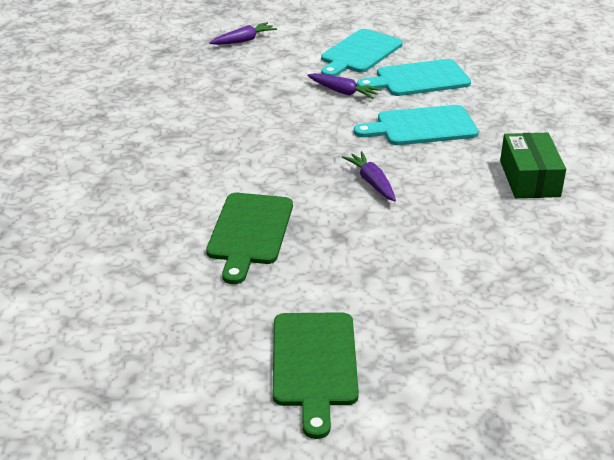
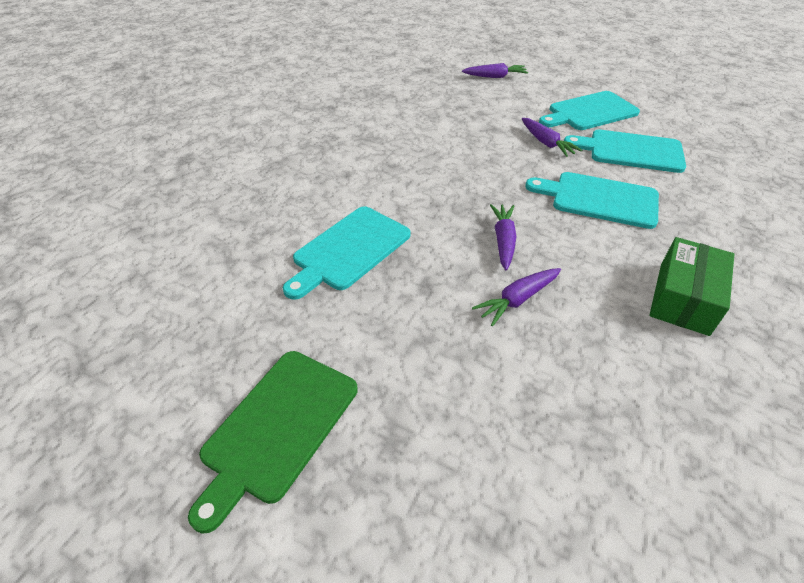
camera: 30 degrees right, 10 degrees up
(249, 232) = (349, 250): green cutting board -> turquoise cutting board
(416, 220) = (517, 300): none -> purple carrot

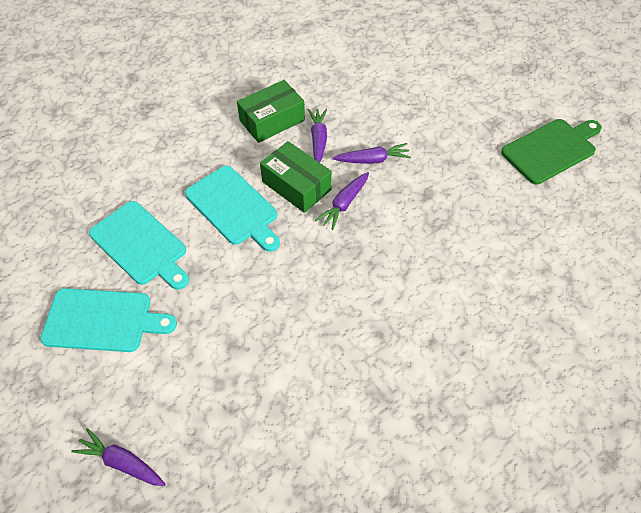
camera: 150 degrees left, 10 degrees up
(349, 250) = (467, 246): turquoise cutting board -> none
(546, 143) = (202, 293): purple carrot -> purple carrot (318, 139)
(568, 239) = (296, 186): none -> green box

